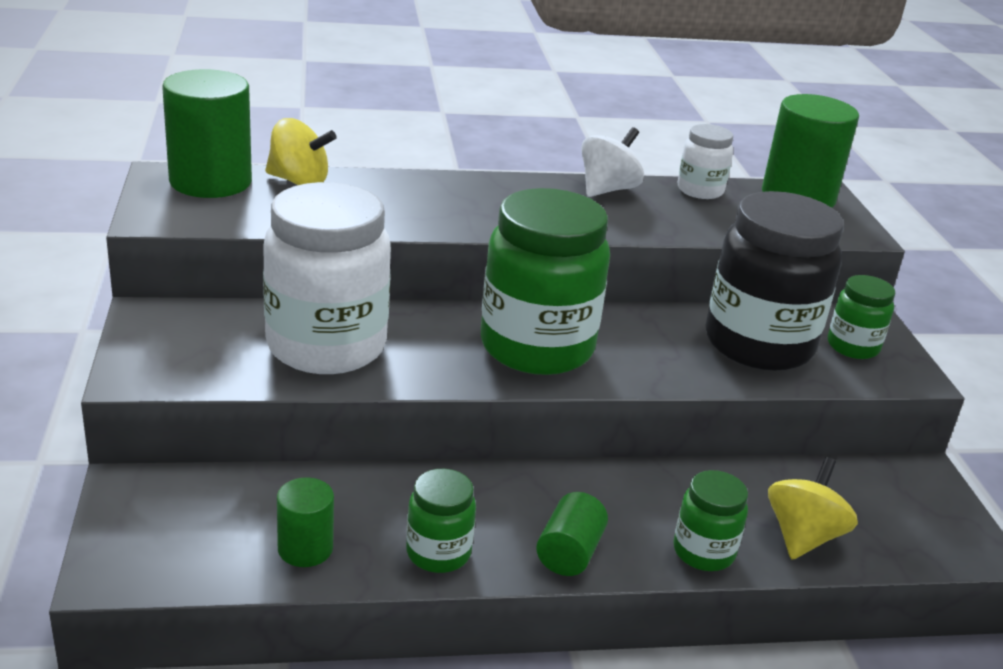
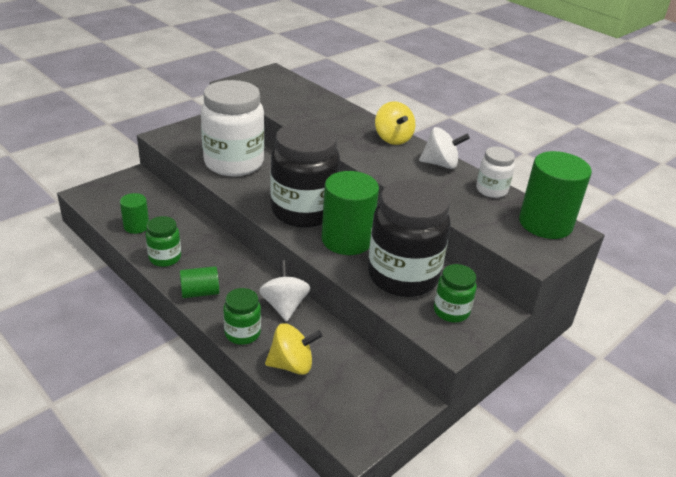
camera: 55 degrees right, 5 degrees up
(210, 181) = (282, 81): green cylinder -> green cylinder (347, 240)
(299, 181) = (313, 95): yellow spinning top -> yellow spinning top (393, 139)
(537, 347) = (303, 211): green jar -> black jar
(669, 486) = (284, 306): none -> white spinning top

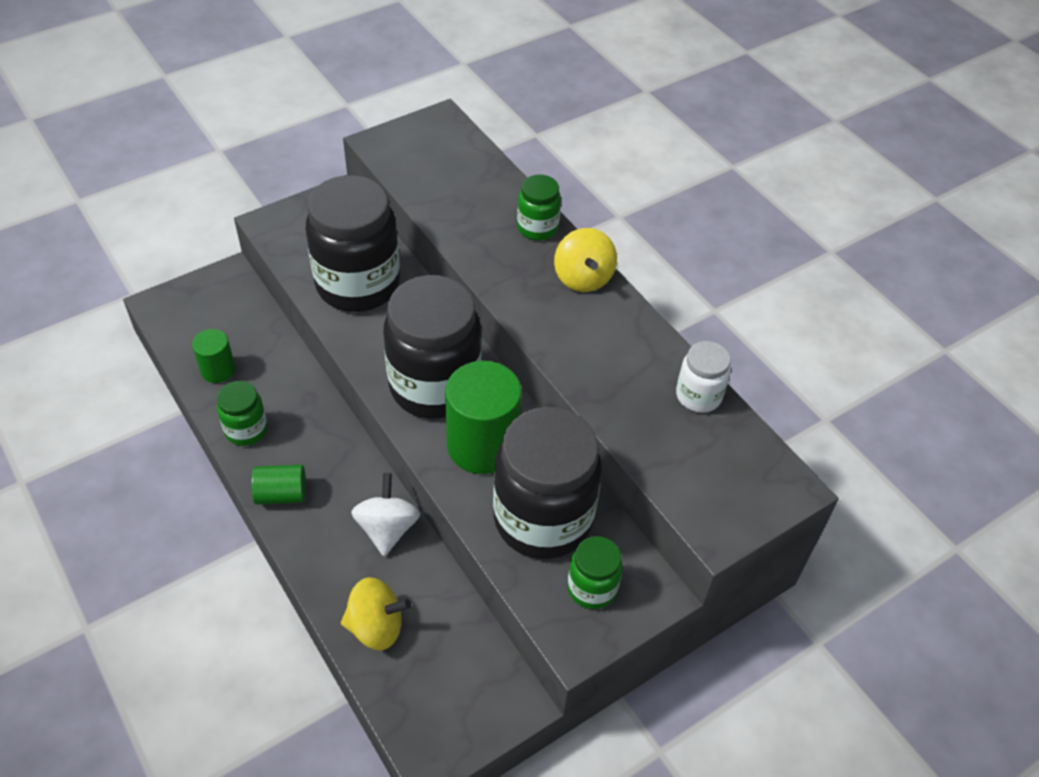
camera: 10 degrees right, 15 degrees up
(234, 163) = (358, 285): white jar -> black jar
(242, 333) = (323, 568): green jar -> green jar (537, 228)
(440, 164) = (639, 337): white spinning top -> none
(545, 223) = (756, 469): green cylinder -> none

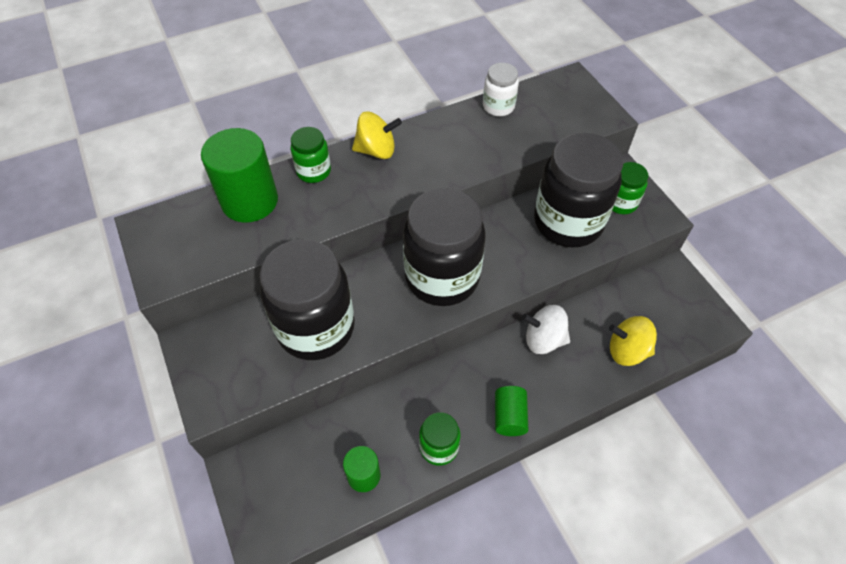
camera: 80 degrees left, 5 degrees up
(376, 627) = (627, 351): yellow spinning top -> yellow spinning top turned 90 degrees counterclockwise
(482, 445) = (502, 251): green cylinder -> green cylinder (250, 201)

